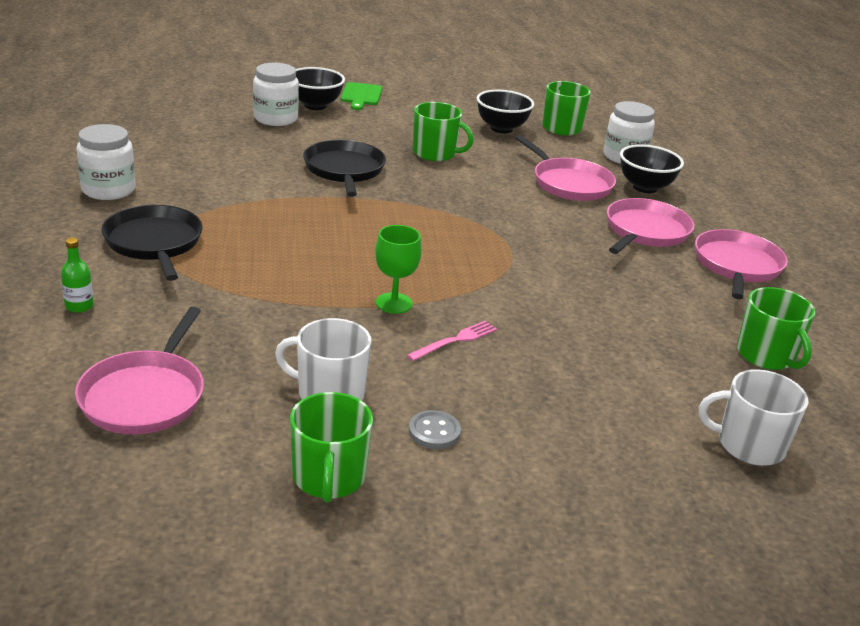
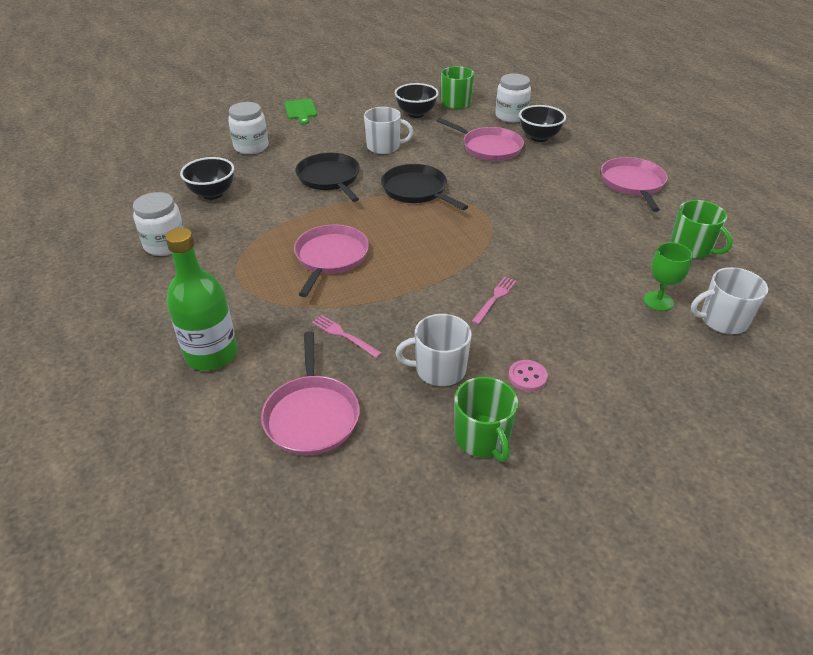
camera: 15 degrees left, 10 degrees up
(79, 306) = (211, 354): green bottle -> green bottle, size x2.38
(154, 243) = (232, 281): black pan -> black pan (416, 190)
(242, 328) = (344, 335): none -> pink fork
(315, 105) = (273, 128): black bowl -> black bowl (212, 194)
(394, 303) = (435, 281): green goblet -> green goblet (658, 301)
(434, 432) = (527, 377): grey button -> pink button
(435, 153) = (384, 147): green mug -> white mug
(645, 231) = (561, 173): pink pan -> pink pan (330, 257)

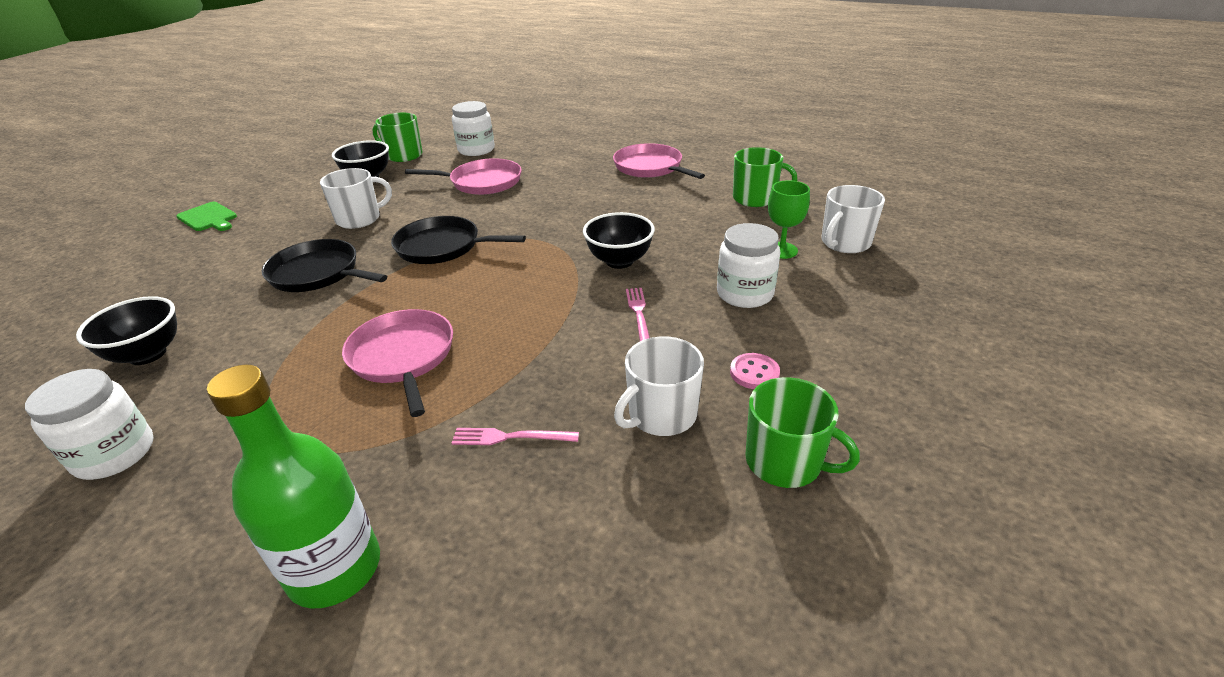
camera: 35 degrees left, 5 degrees down
(251, 147) = (165, 278): white jar -> white jar (745, 294)
(311, 415) = (567, 562): pink pan -> none
(539, 137) = (524, 159): black bowl -> black bowl (619, 261)

